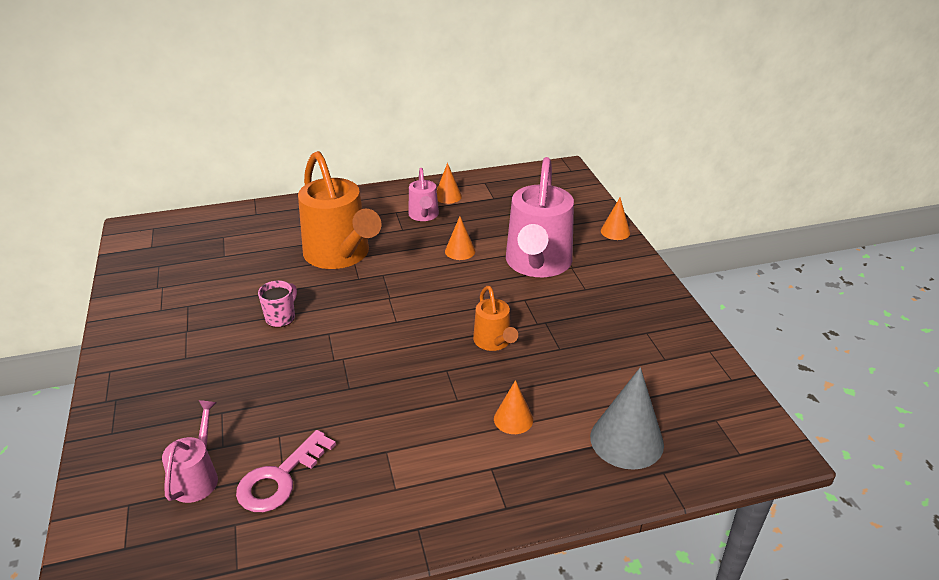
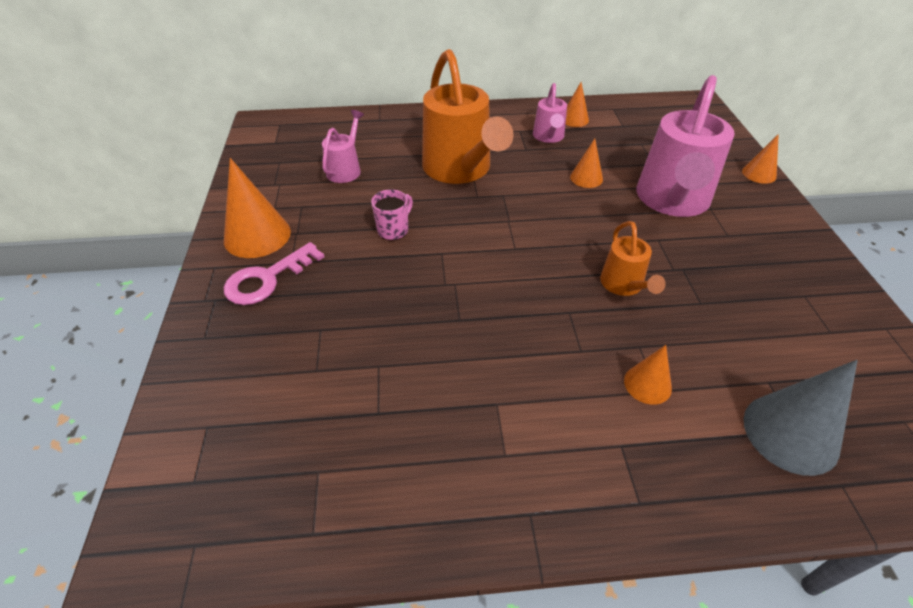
camera: 10 degrees right, 10 degrees up
(148, 337) = (257, 235): none -> orange cone
(197, 476) = (285, 403): pink watering can -> pink watering can (346, 169)
(280, 478) = (374, 420): pink key -> pink key (267, 279)

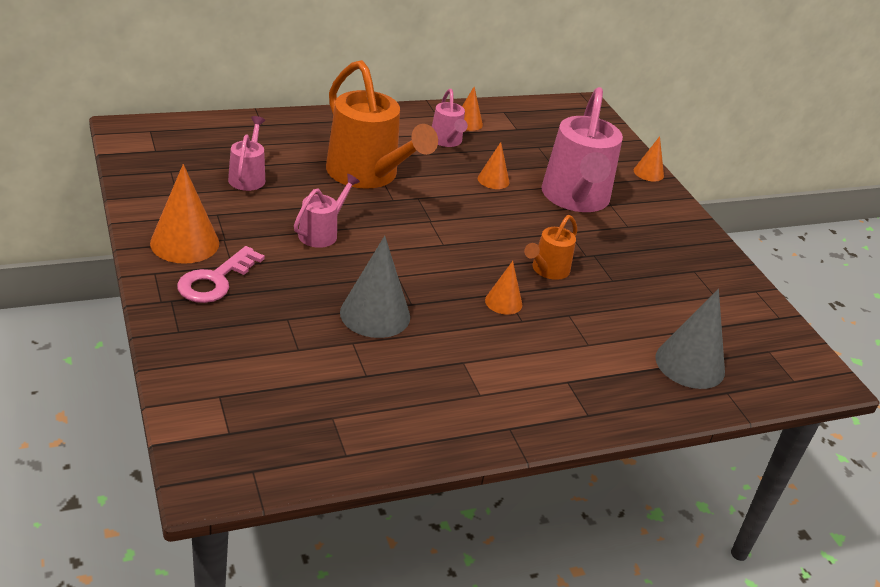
camera: 20 degrees left, 10 degrees down
(393, 230) = (322, 233): pink mug -> pink watering can
(415, 330) = (375, 314): none -> grey cone
(624, 286) = (547, 270): orange watering can -> orange watering can turned 60 degrees clockwise
(647, 384) = (580, 340): orange cone -> orange cone (503, 302)

